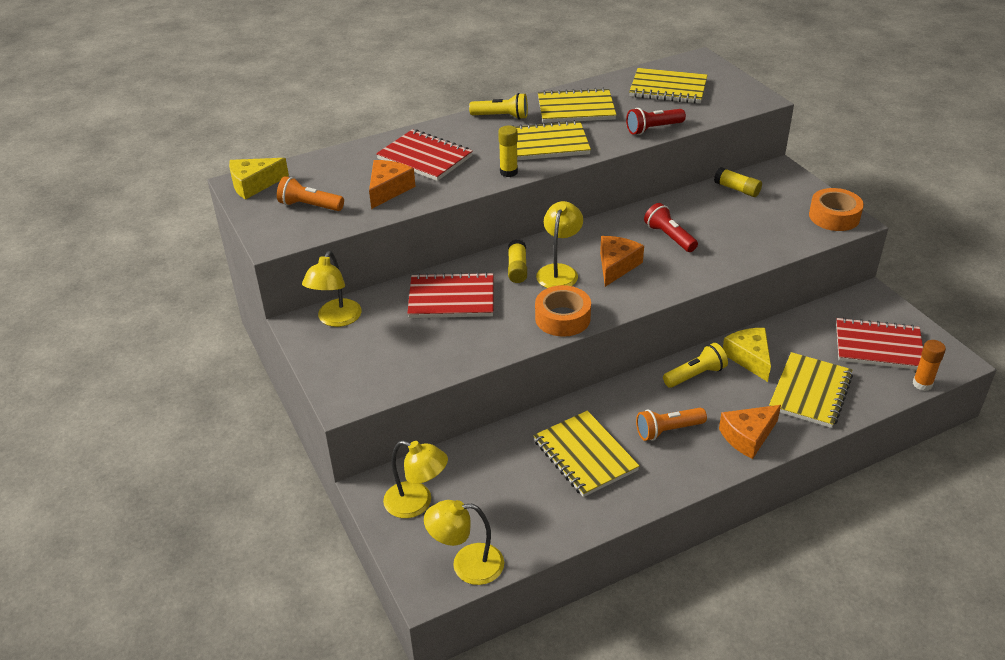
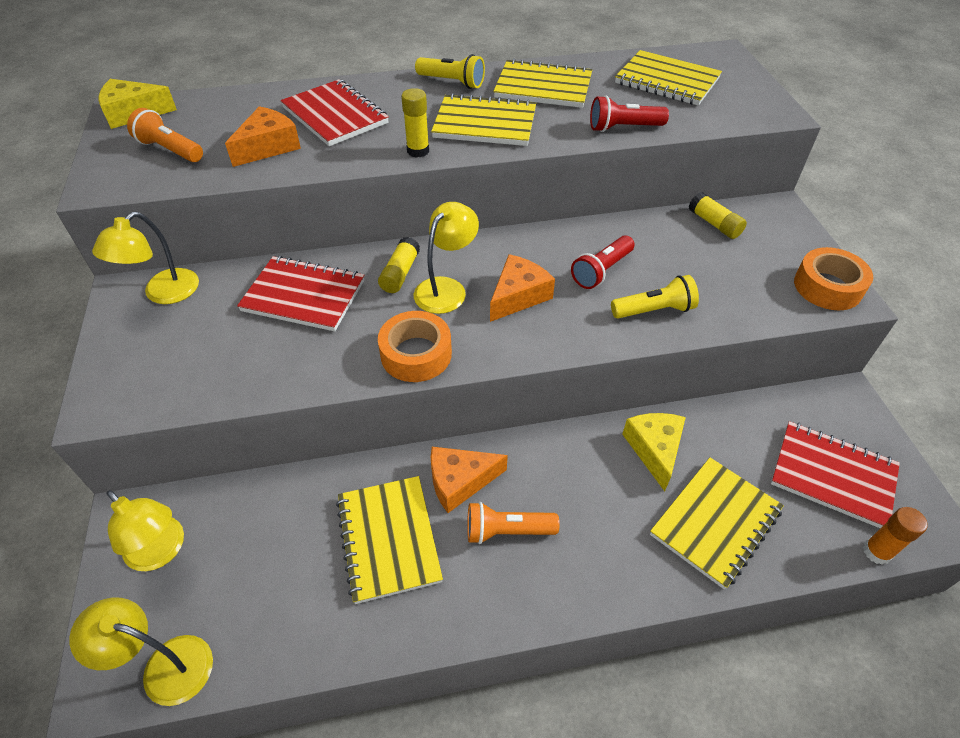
camera: 15 degrees right, 10 degrees up
(669, 237) = (601, 271): red flashlight -> red flashlight turned 120 degrees counterclockwise
(695, 375) = (576, 457): yellow flashlight -> yellow flashlight (654, 310)
(748, 436) = (606, 570): orange cheese -> orange cheese (460, 481)

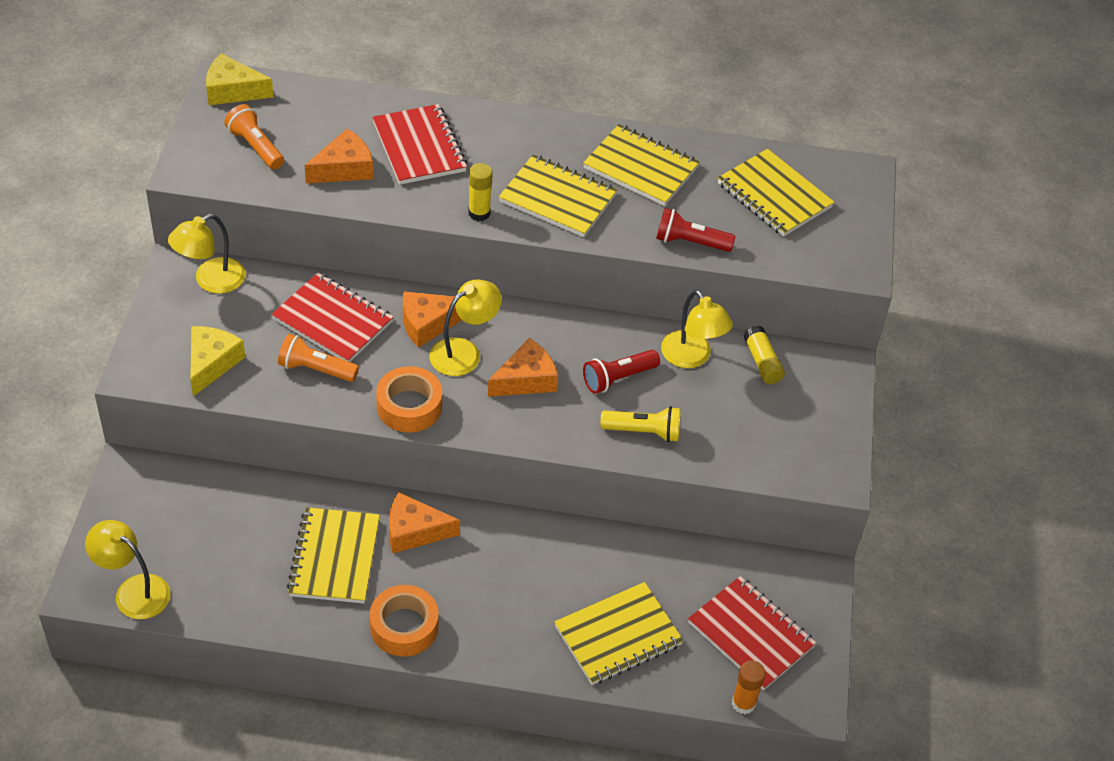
camera: 15 degrees right, 0 degrees up
(161, 552) = (149, 507): yellow lamp -> yellow lamp (692, 357)
(400, 273) = (428, 324): yellow glue stick -> orange cheese
(452, 82) = (552, 135): yellow flashlight -> none
(507, 531) = (436, 583): orange flashlight -> orange flashlight (316, 369)
(654, 450) = (602, 561): yellow cheese -> yellow cheese (211, 363)
(827, 287) = (825, 460): orange tape -> orange tape (404, 627)

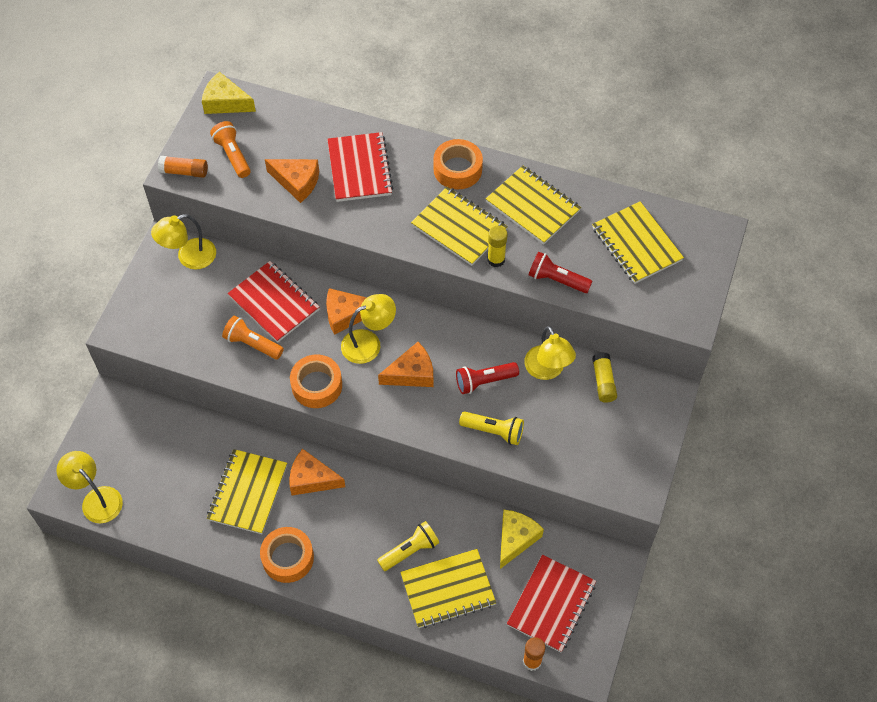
camera: 15 degrees right, 10 degrees up
(197, 170) = (184, 171): none -> orange glue stick
(211, 363) = (175, 329): yellow cheese -> yellow cheese (515, 539)
(344, 168) = (297, 182): orange cheese -> orange cheese turned 45 degrees clockwise
(479, 213) = (394, 234): yellow glue stick -> yellow glue stick (496, 260)
(540, 137) = (457, 169): none -> orange tape
(559, 597) = (410, 551): none -> yellow flashlight
(751, 635) = (551, 604): red notebook -> red notebook turned 60 degrees clockwise

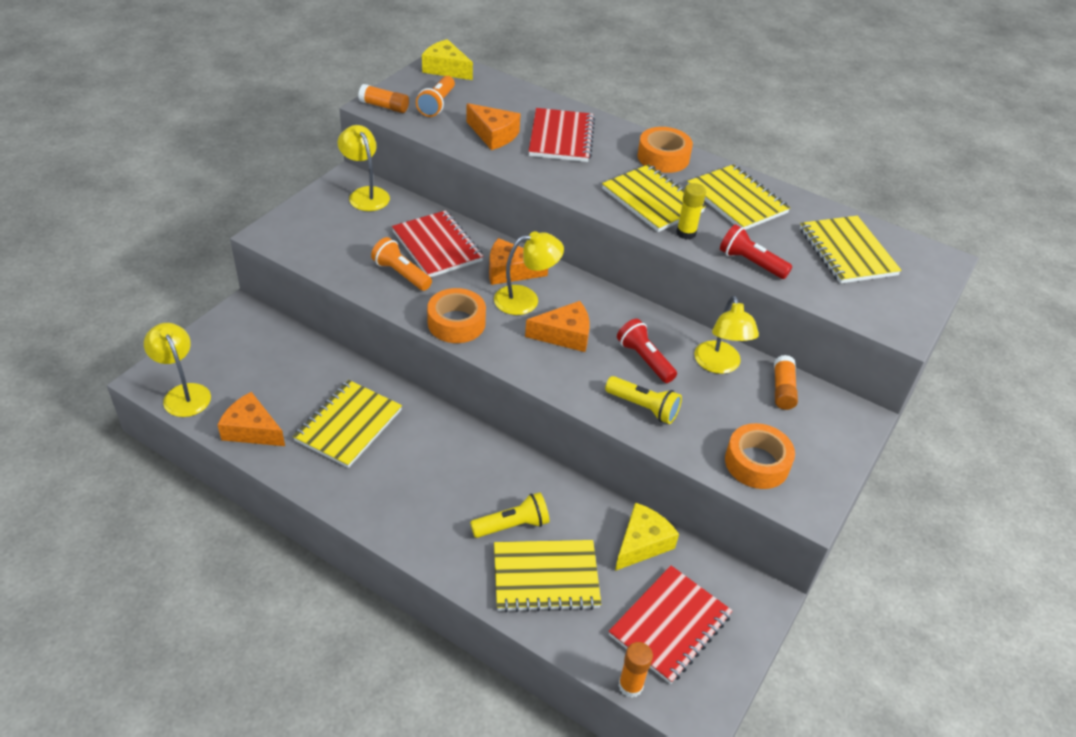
camera: 10 degrees right, 15 degrees down
(189, 257) = (365, 194): yellow lamp -> yellow lamp turned 75 degrees clockwise
(233, 155) = (437, 104): orange flashlight -> orange flashlight turned 150 degrees counterclockwise
(288, 558) = (368, 498): orange tape -> orange tape (757, 463)
(312, 479) = (424, 429): orange cheese -> orange cheese (252, 430)
(484, 381) = (644, 359): red flashlight -> red flashlight turned 60 degrees clockwise
(603, 382) = (782, 389): yellow glue stick -> orange glue stick

